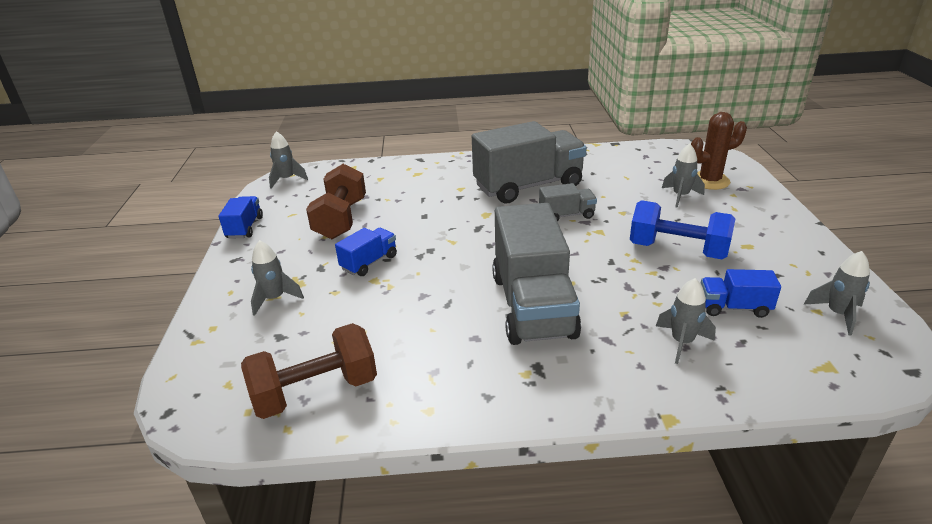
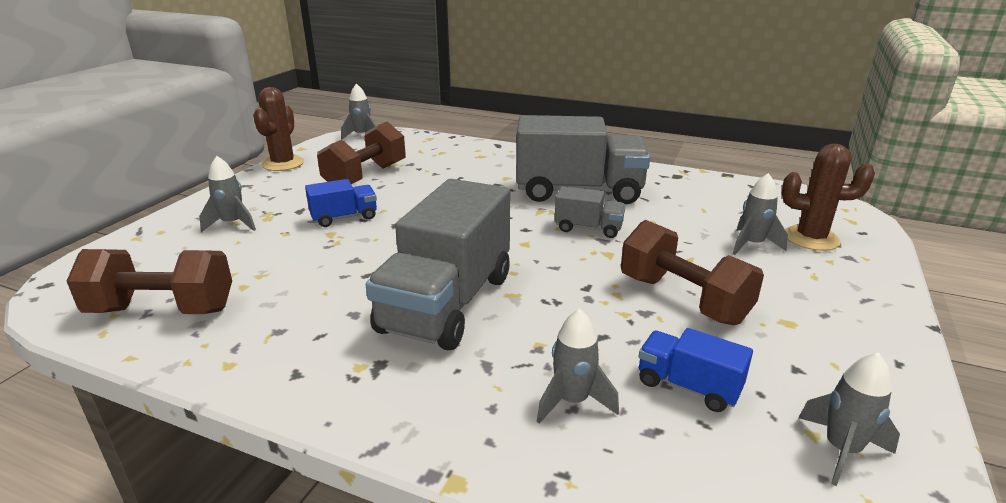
camera: 25 degrees right, 5 degrees down
(245, 228) = (283, 164): blue truck -> brown cactus
(677, 250) = (683, 299): blue dumbbell -> brown dumbbell

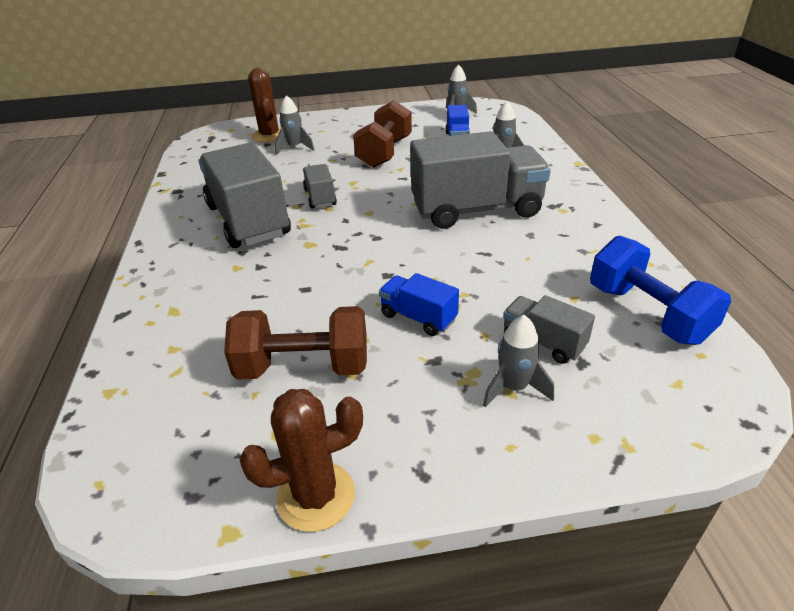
camera: 120 degrees left, 10 degrees up
(162, 310) = (647, 313): brown dumbbell -> blue dumbbell
(238, 250) = (543, 342): none -> grey truck
(362, 136) = (120, 487): grey rocket -> none

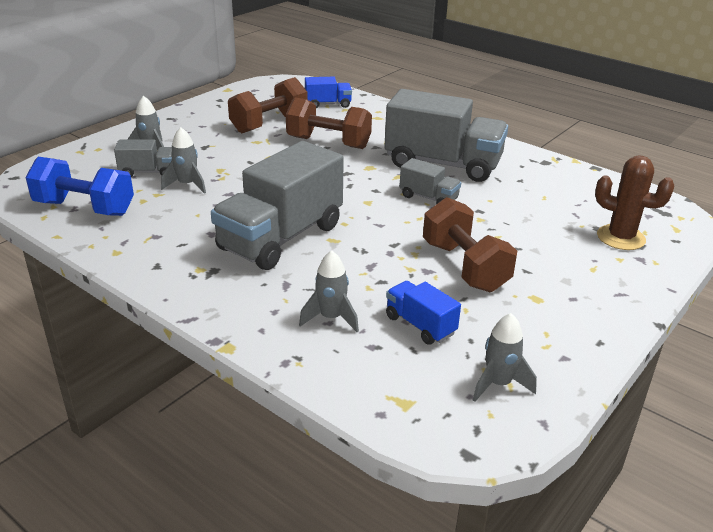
camera: 135 degrees right, 5 degrees down
(292, 293) = (328, 143): none -> brown dumbbell
(294, 148) = (561, 234): grey rocket -> grey rocket (187, 185)
(316, 496) = (207, 102): brown cactus -> none
(418, 317) = (236, 158): blue truck -> blue truck (328, 104)

